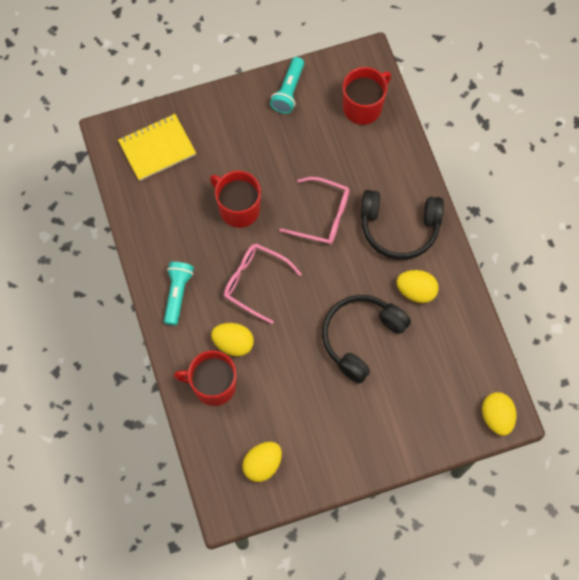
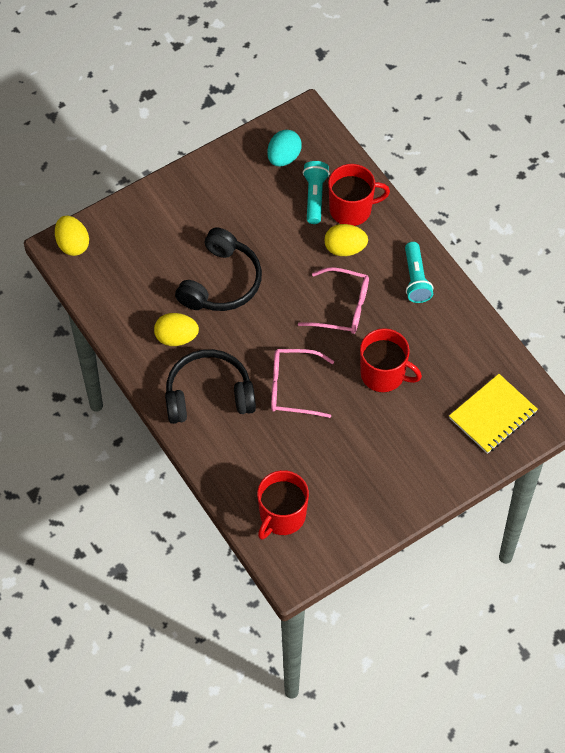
camera: 165 degrees right, 10 degrees down
(262, 464) = (284, 157): yellow egg -> turquoise egg
(288, 91) = (371, 513): turquoise flashlight -> turquoise flashlight (315, 196)

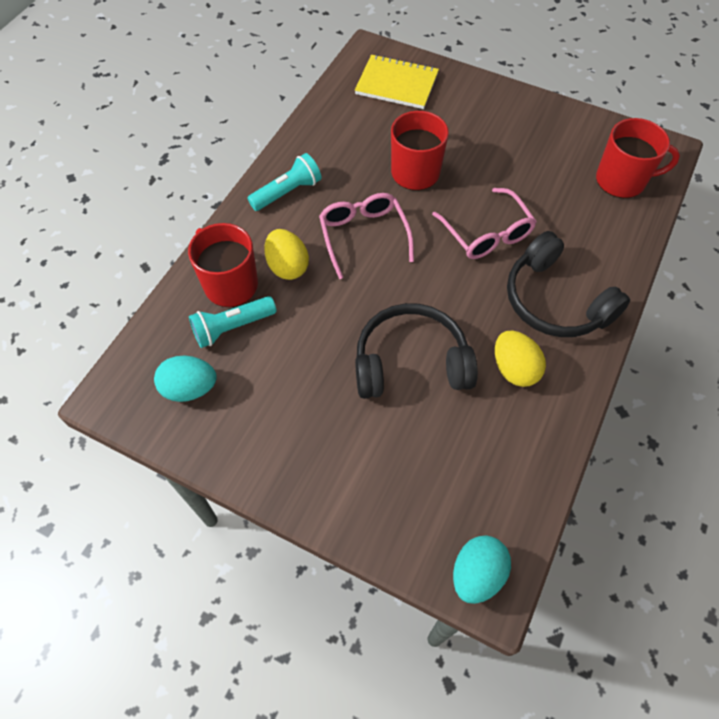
camera: 120 degrees left, 0 degrees up
(72, 244) = (477, 574): yellow egg -> turquoise egg

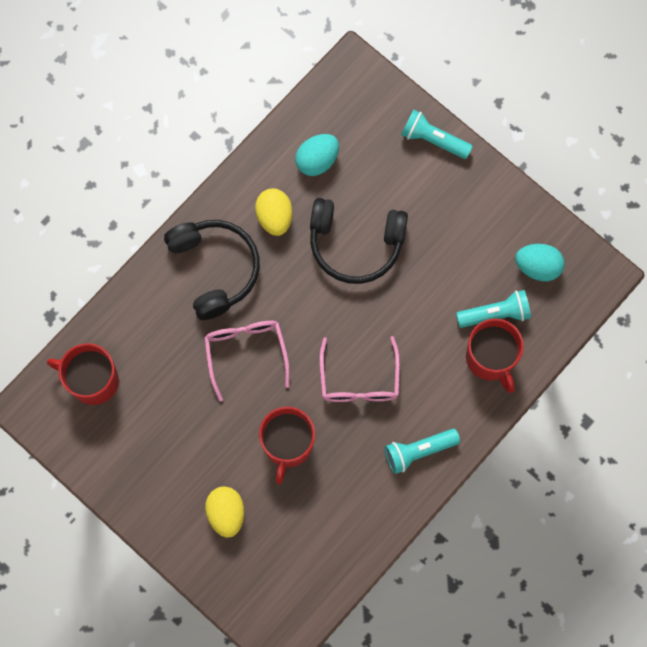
camera: 165 degrees left, 15 degrees up
(287, 266) = (436, 364): yellow egg -> yellow egg (226, 513)
(352, 513) = (433, 139): none -> turquoise flashlight
(397, 84) = (268, 575): yellow notebook -> none
(477, 574) = (359, 79): turquoise egg -> turquoise egg (317, 160)

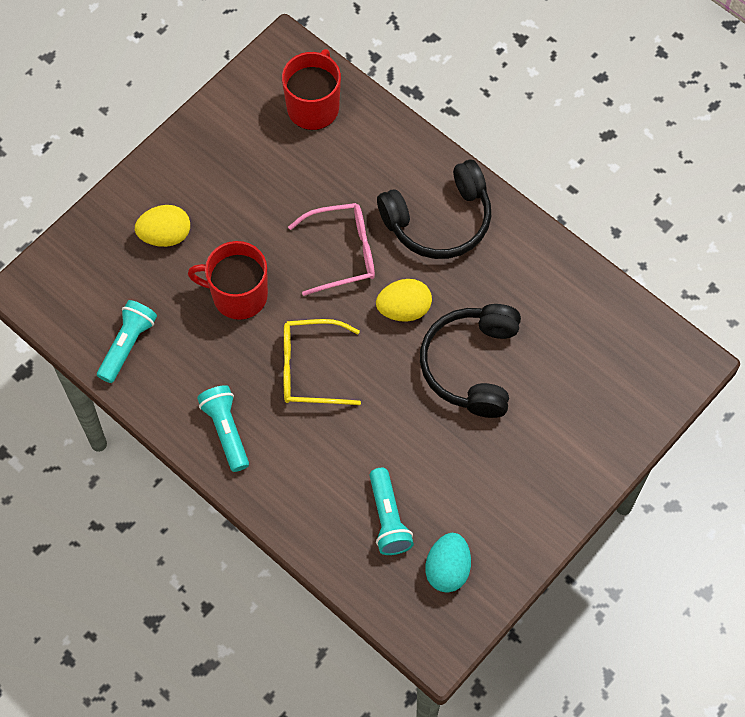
camera: 90 degrees right, 10 degrees down
(274, 217) = (501, 280): yellow egg -> yellow egg (404, 309)
(317, 160) = (572, 325): turquoise egg -> none
(359, 380) = (310, 369): pink glasses -> yellow glasses
(433, 139) = (605, 452): turquoise flashlight -> turquoise flashlight (127, 345)
(490, 358) = (334, 512): red mug -> none

